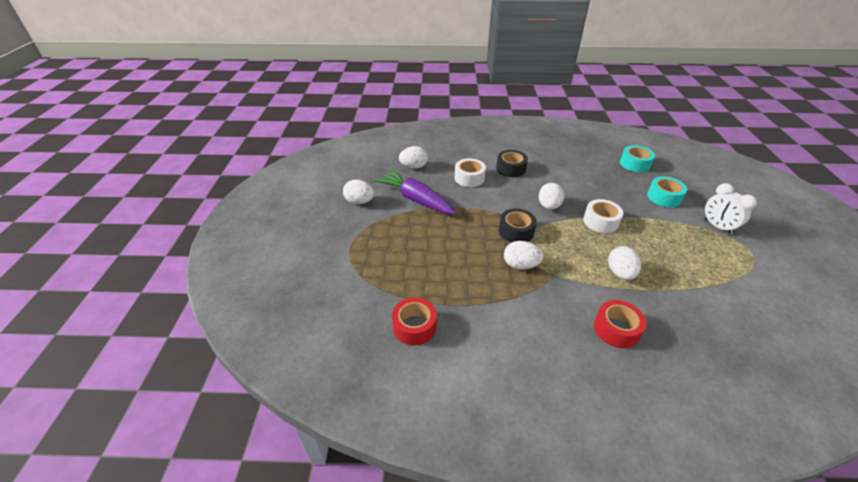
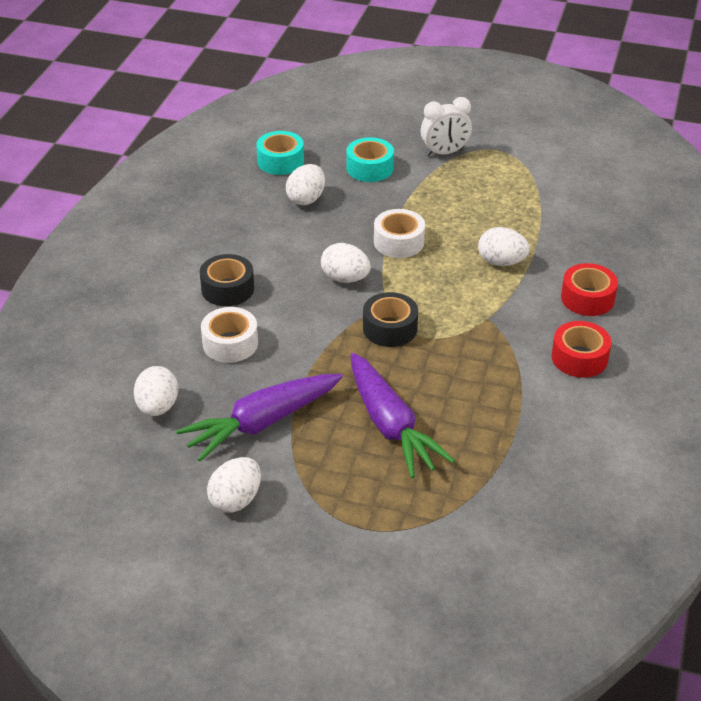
camera: 75 degrees left, 0 degrees up
(414, 326) = (547, 475): red tape -> red tape (579, 358)
(432, 245) = (390, 425): none -> purple carrot
(520, 265) = (461, 344): white egg -> white egg (306, 199)

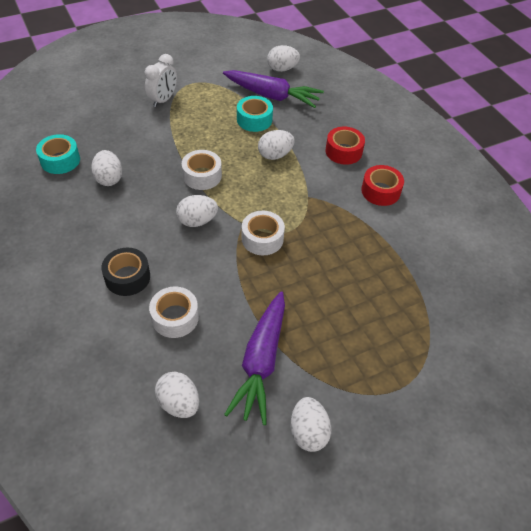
camera: 45 degrees left, 10 degrees up
(369, 168) = (127, 134): turquoise tape -> turquoise tape (254, 120)
(390, 328) = (262, 238): black tape -> white tape
(390, 425) = (336, 305): purple carrot -> purple carrot (272, 96)
(623, 182) = (282, 69): none -> white egg

